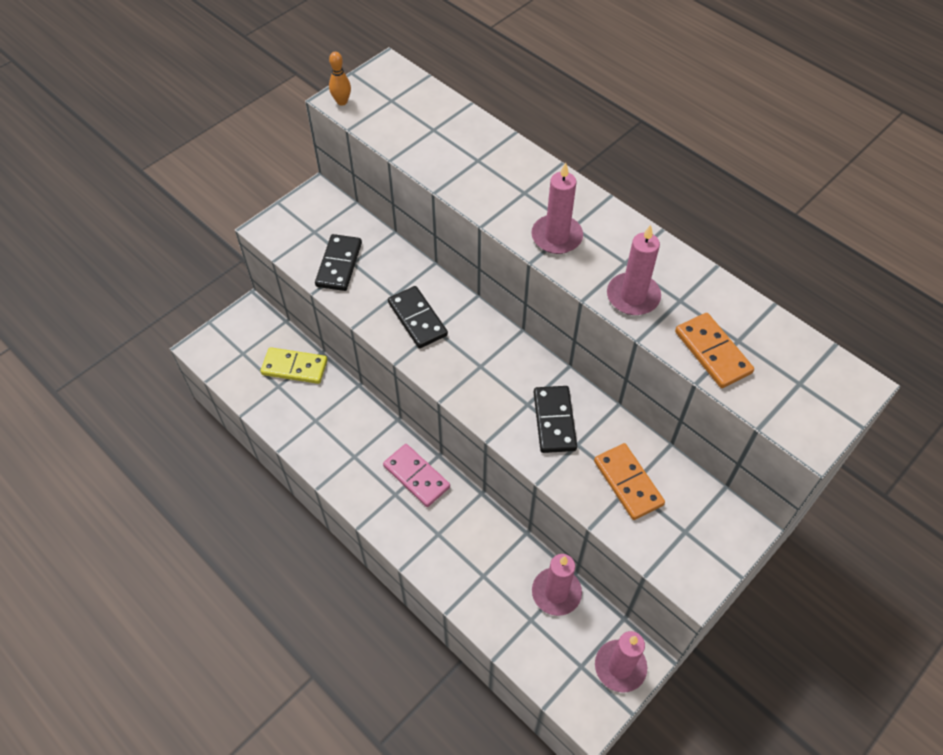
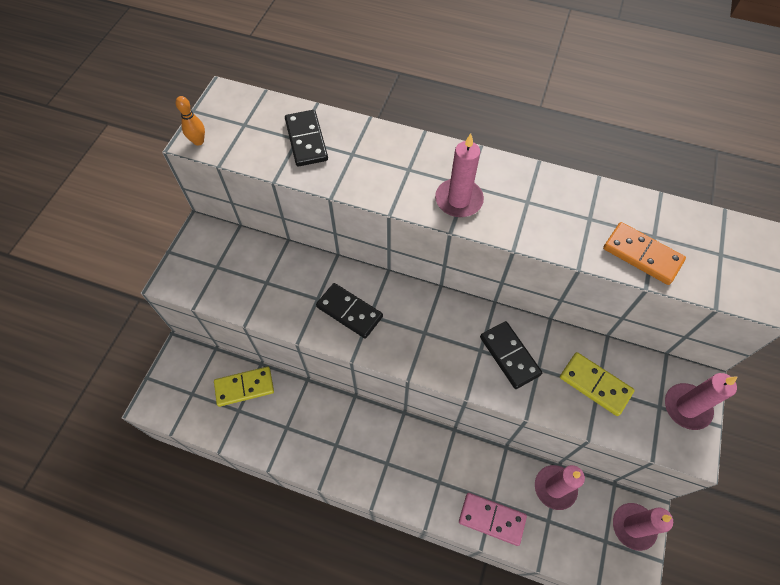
camera: 25 degrees left, 5 degrees up
(339, 264) = (255, 289): black domino -> black domino (306, 140)
(416, 476) = (396, 439): pink domino -> pink domino (492, 519)
(628, 483) = (595, 384): orange domino -> yellow domino
(633, 296) = (551, 230): pink candle -> pink candle (686, 407)

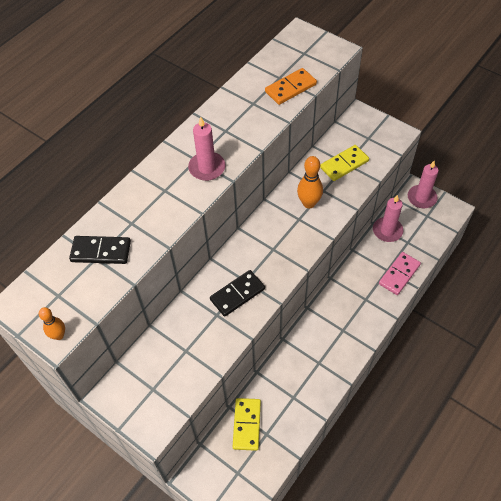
camera: 70 degrees left, 5 degrees down
(509, 356) = (309, 203): black domino -> orange bowling pin
(686, 407) = (372, 125): pink candle -> none

